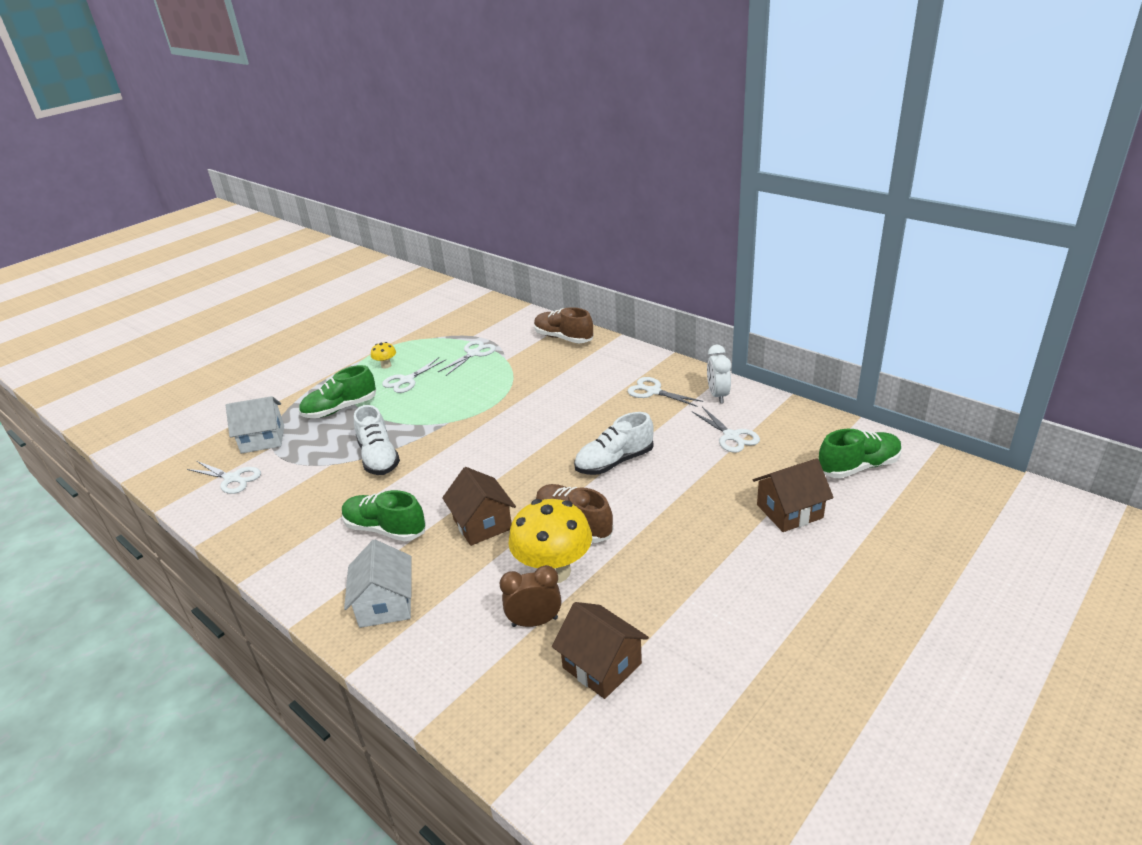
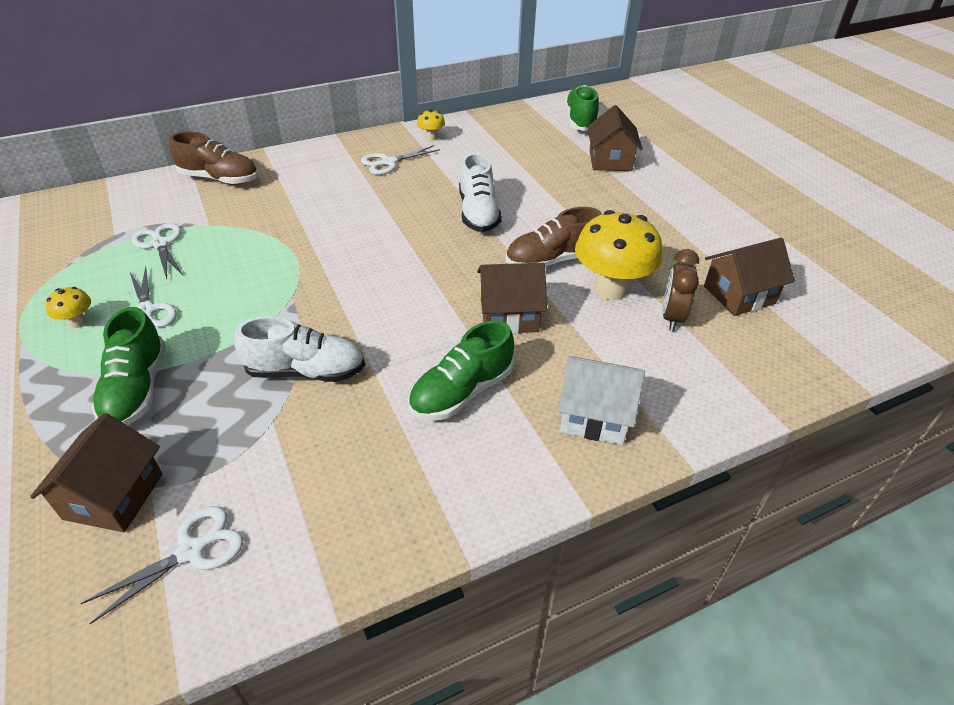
camera: 70 degrees left, 10 degrees up
(263, 439) = (114, 496): white house -> brown house
(563, 338) = (219, 179): brown shoe -> brown shoe turned 135 degrees counterclockwise
(717, 395) = (431, 137): white clock -> yellow mushroom
(731, 436) = (496, 151): white scissors -> none

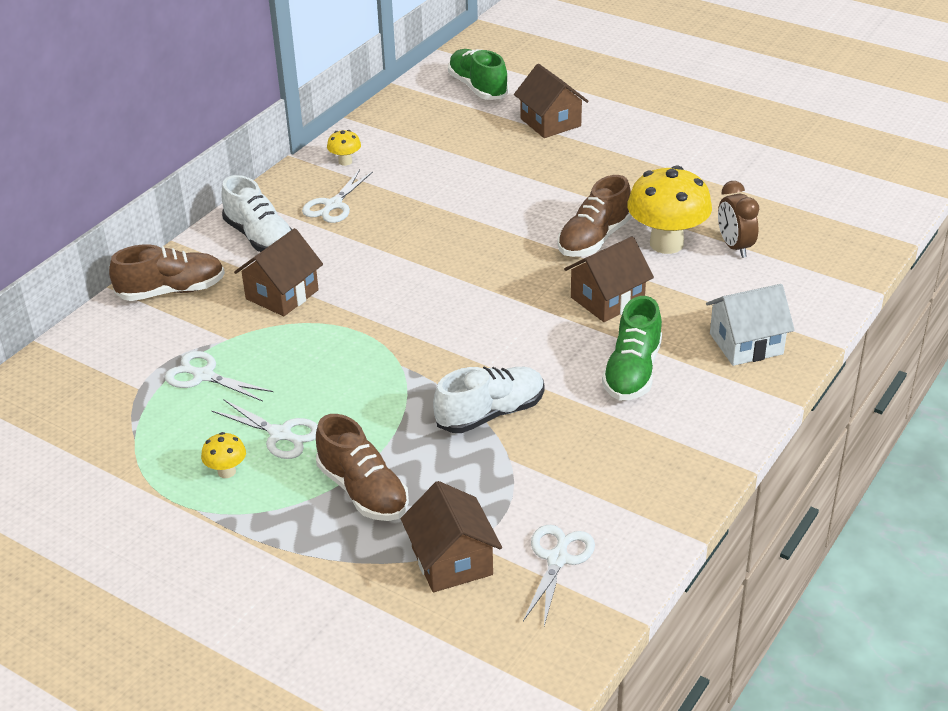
camera: 30 degrees left, 5 degrees down
(137, 389) = (363, 491): green shoe -> brown shoe
(478, 213) = (483, 222): white shoe -> white shoe (260, 238)
(739, 295) = (769, 207): brown house -> brown house (282, 294)

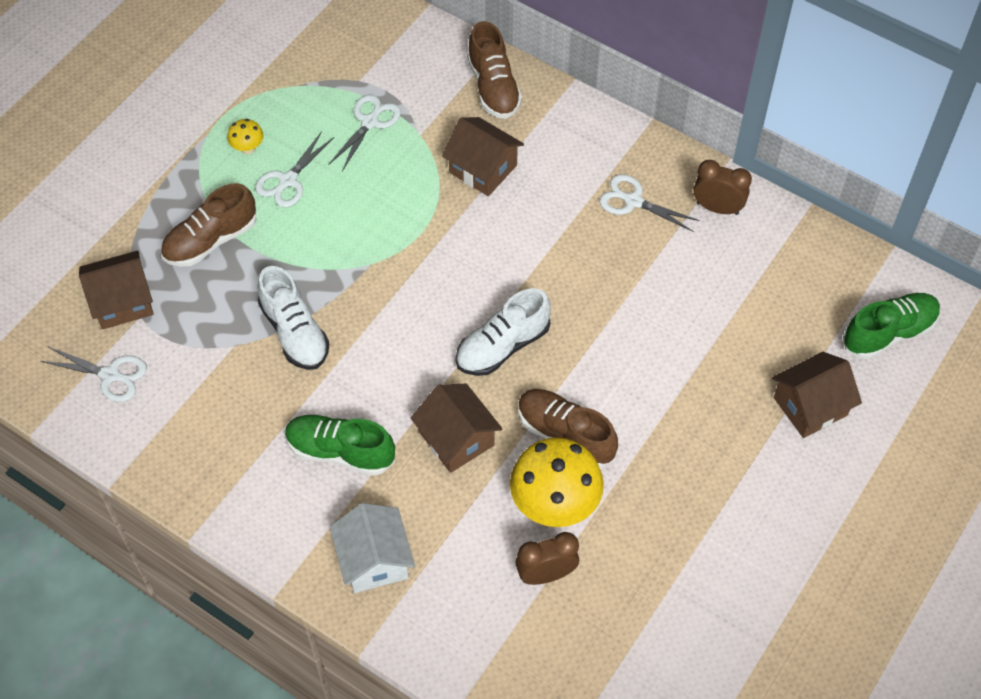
camera: 90 degrees right, 20 degrees up
(260, 238) = (576, 145): white shoe -> white shoe (502, 346)
(345, 161) = (717, 208): yellow mushroom -> brown clock

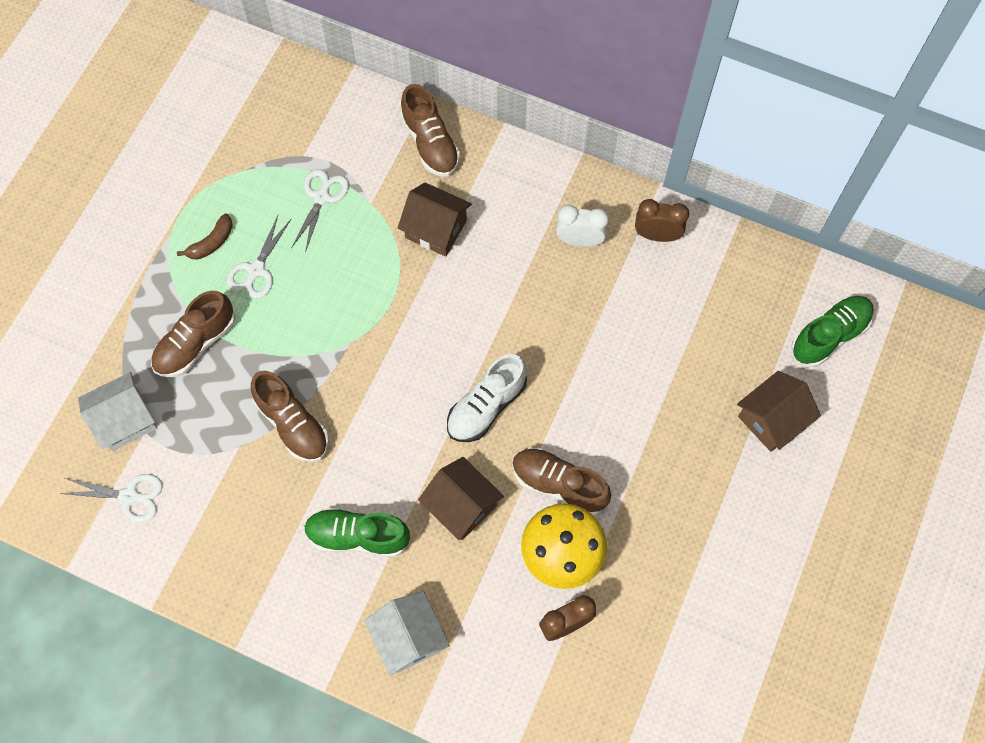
camera: 10 degrees left, 10 degrees up
(122, 302) = (125, 420): brown house -> white house
(248, 148) = (212, 243): yellow mushroom -> brown banana
(295, 332) = (293, 424): white shoe -> brown shoe
(633, 201) = (579, 240): white scissors -> white clock

